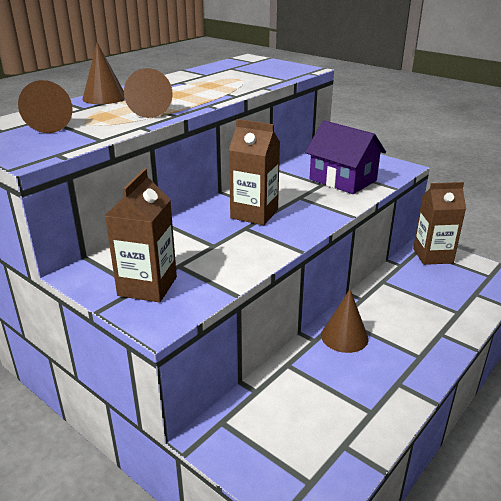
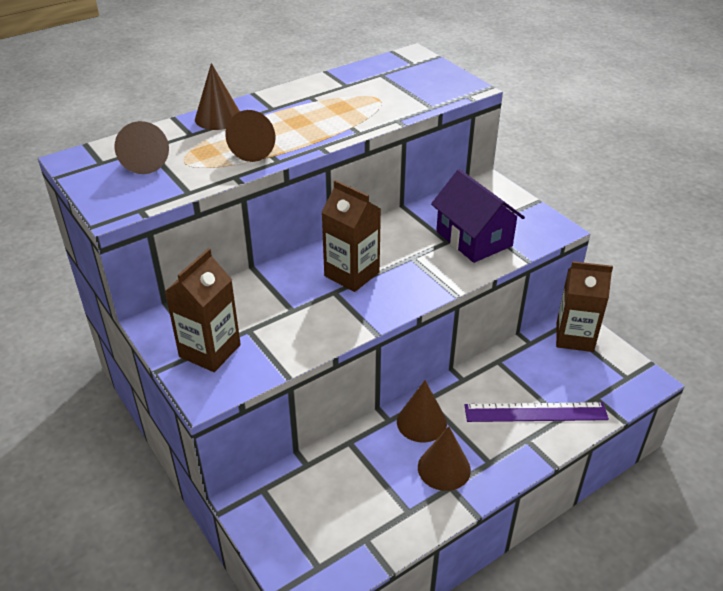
camera: 15 degrees right, 10 degrees up
(384, 369) = (444, 468): none -> brown cone
(435, 312) = (535, 412): none -> purple ruler

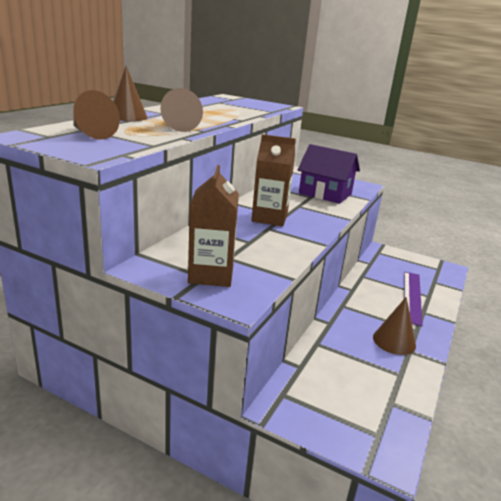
camera: 30 degrees left, 15 degrees down
(421, 422) = (352, 319): brown cone -> none
(535, 412) = (412, 296): purple ruler -> purple ruler turned 45 degrees counterclockwise
(574, 337) = (391, 256): brown carton -> none

